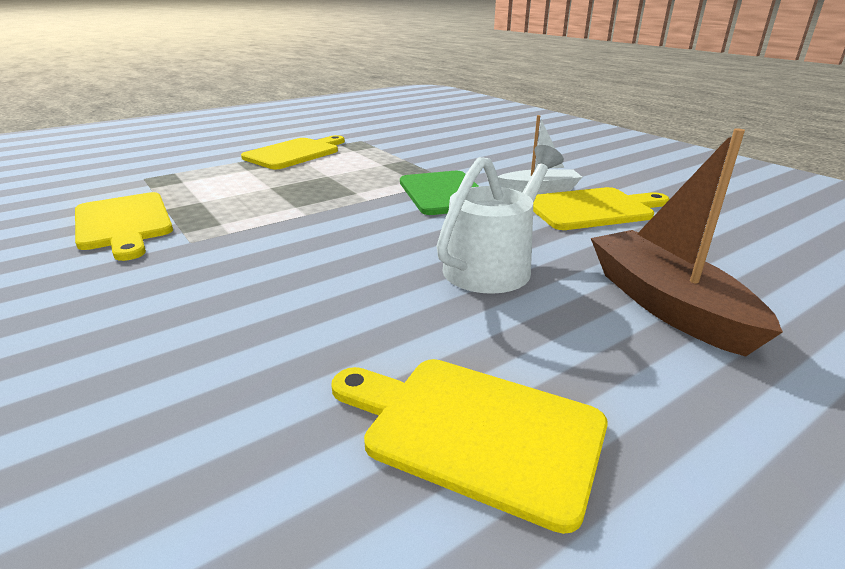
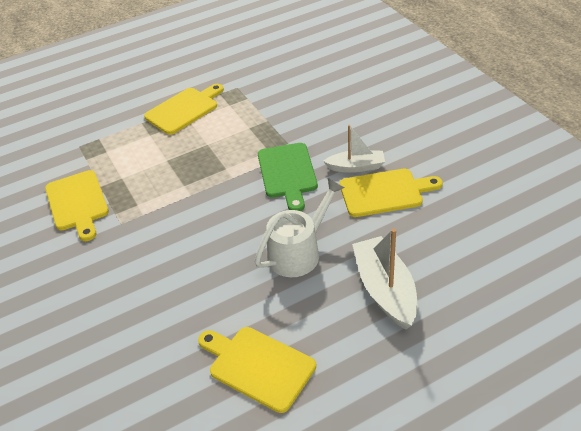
camera: 10 degrees right, 15 degrees up
(666, 305) = (385, 290): brown boat -> white boat

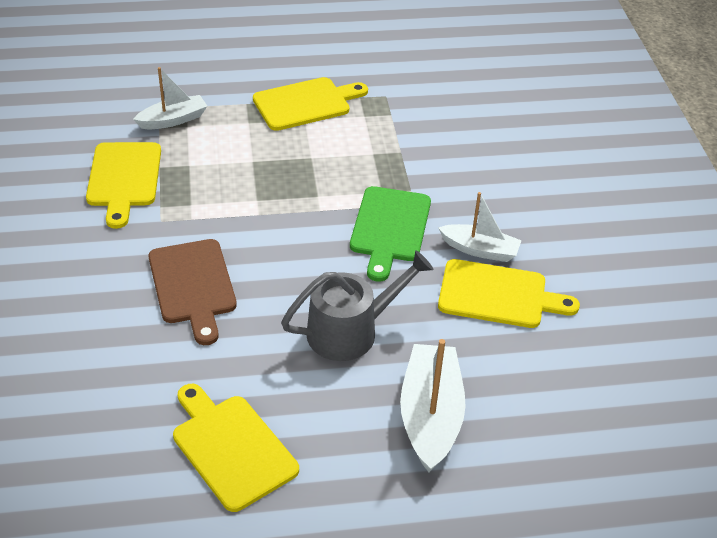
camera: 15 degrees right, 0 degrees up
(93, 151) = (173, 120): none -> white boat
(168, 261) = (193, 286): none -> brown cutting board
(299, 252) = (350, 331): white watering can -> grey watering can

